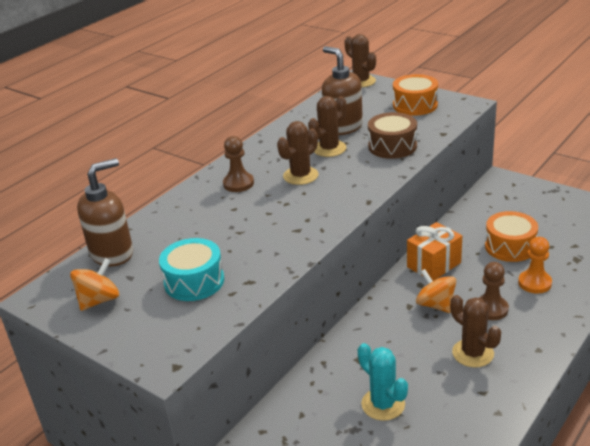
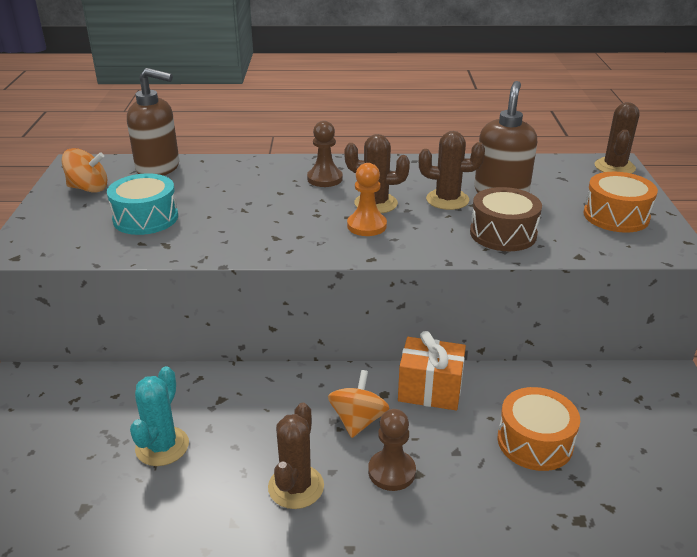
camera: 50 degrees right, 0 degrees up
(534, 283) = (482, 494): orange pawn -> orange pawn (366, 226)

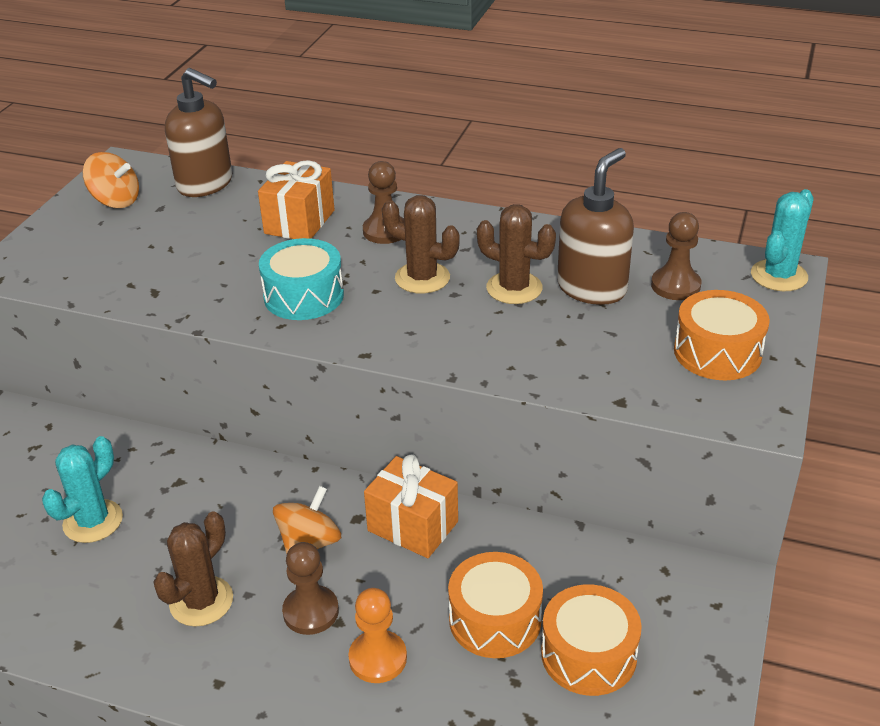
camera: 20 degrees right, 5 degrees up
(145, 218) = (153, 252): turquoise drum -> turquoise drum (304, 296)
(253, 182) = (299, 222): none -> orange gift
(366, 226) = (390, 308): orange pawn -> orange pawn (378, 658)
(503, 234) = (548, 350): brown drum -> none
(555, 182) = (675, 286): none -> brown pawn
(614, 167) = (779, 276): brown cactus -> turquoise cactus
(617, 449) = (588, 654): none -> orange drum

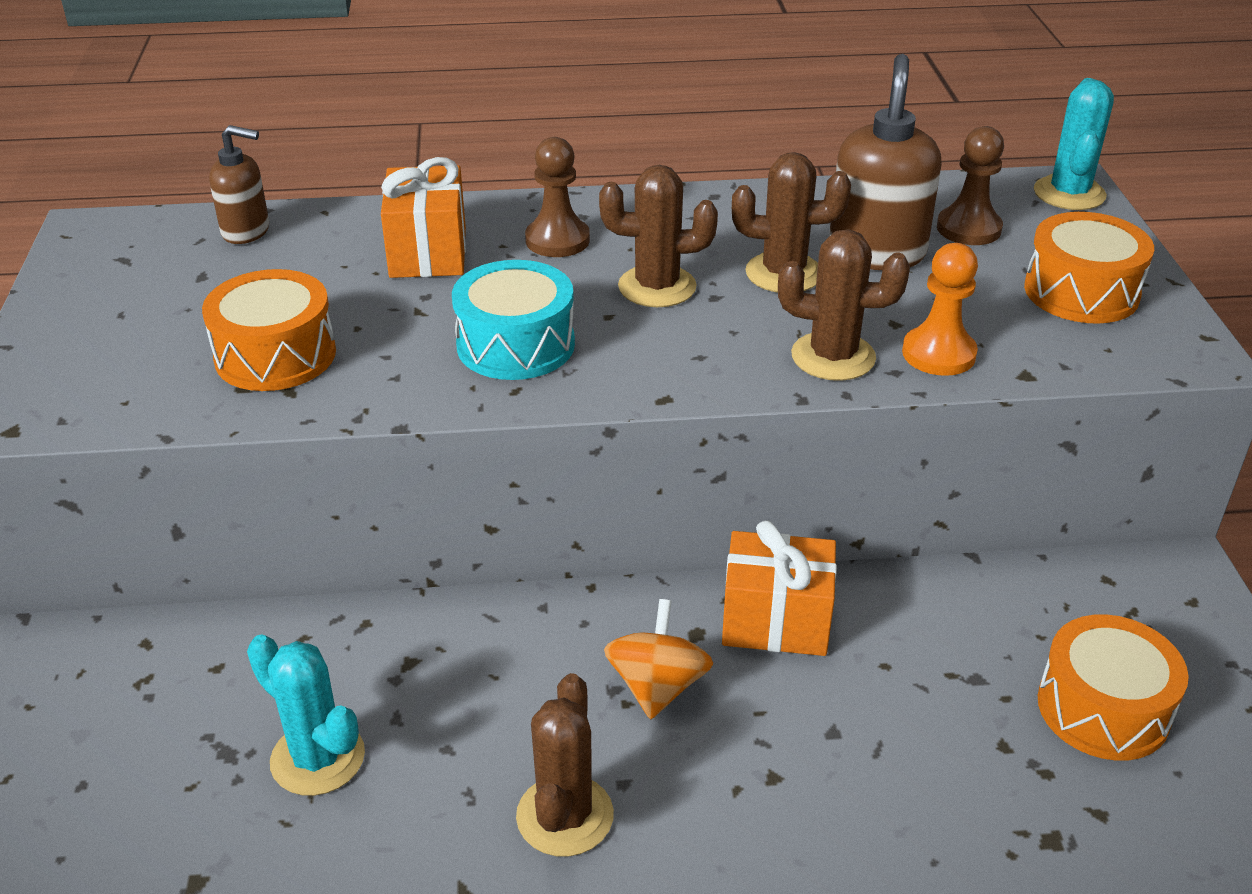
camera: 25 degrees left, 0 degrees up
(93, 521) = (318, 758): turquoise cactus -> turquoise cactus turned 60 degrees counterclockwise
(116, 201) = (122, 280): orange spinning top -> none
(205, 184) = (246, 231): brown soap dispenser -> brown soap dispenser, size x0.61
(311, 612) = (727, 776): brown pawn -> none
(378, 658) = (859, 806): orange pawn -> orange pawn (938, 354)
(495, 619) = (964, 704): orange drum -> orange drum (275, 355)
(497, 354) = (833, 357): none -> brown cactus

